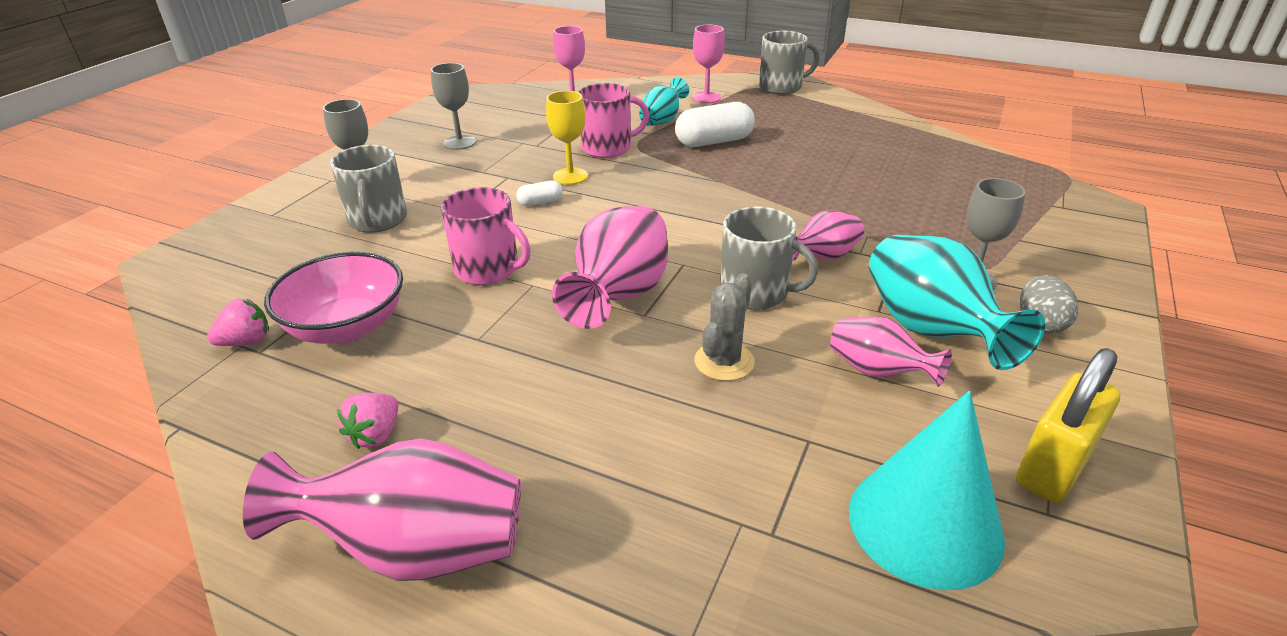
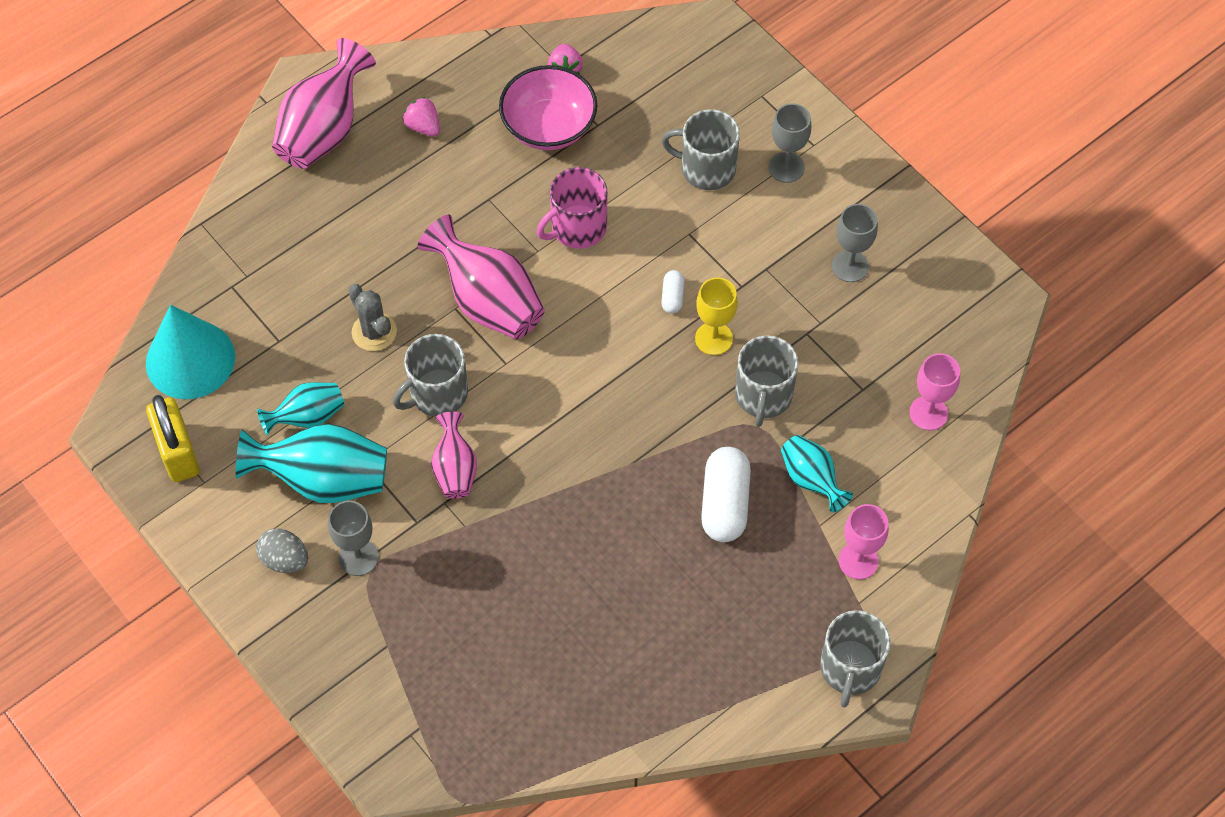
camera: 115 degrees right, 25 degrees up
(608, 148) = (763, 396): pink mug -> grey mug
(878, 371) = (307, 417): pink vase -> turquoise vase

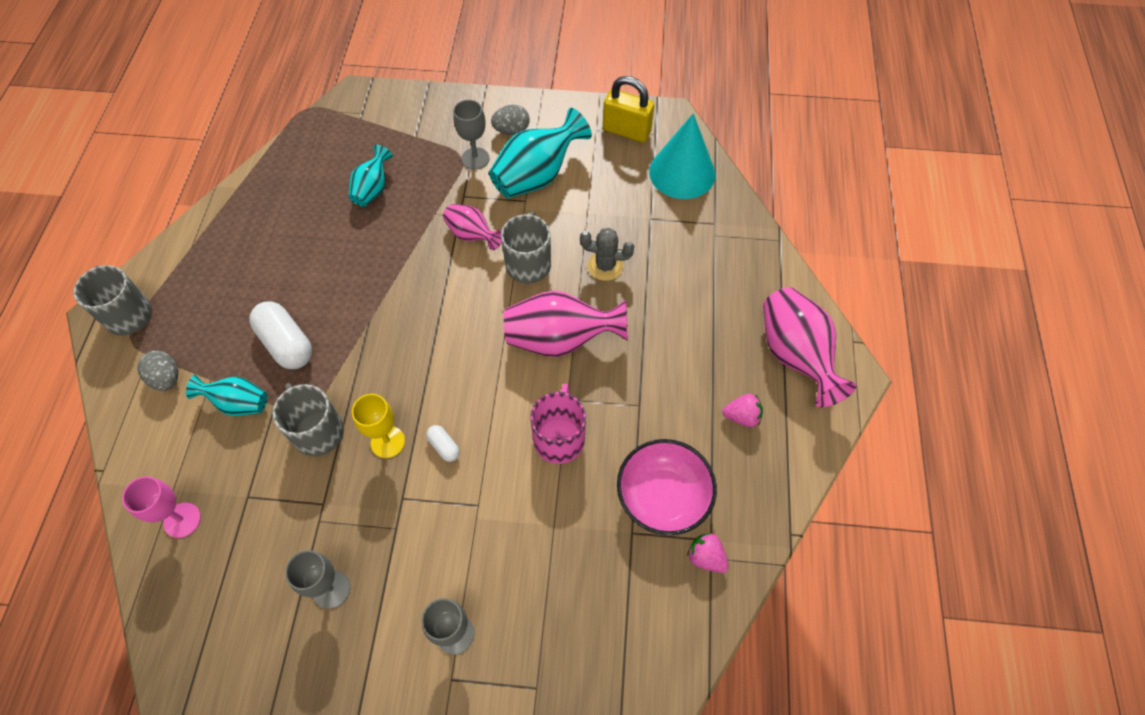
camera: 135 degrees right, 0 degrees up
(307, 417) = (584, 196): turquoise vase -> turquoise vase (373, 189)
(706, 168) = (516, 572): grey mug -> none
(858, 561) = (166, 378): pink goblet -> grey egg

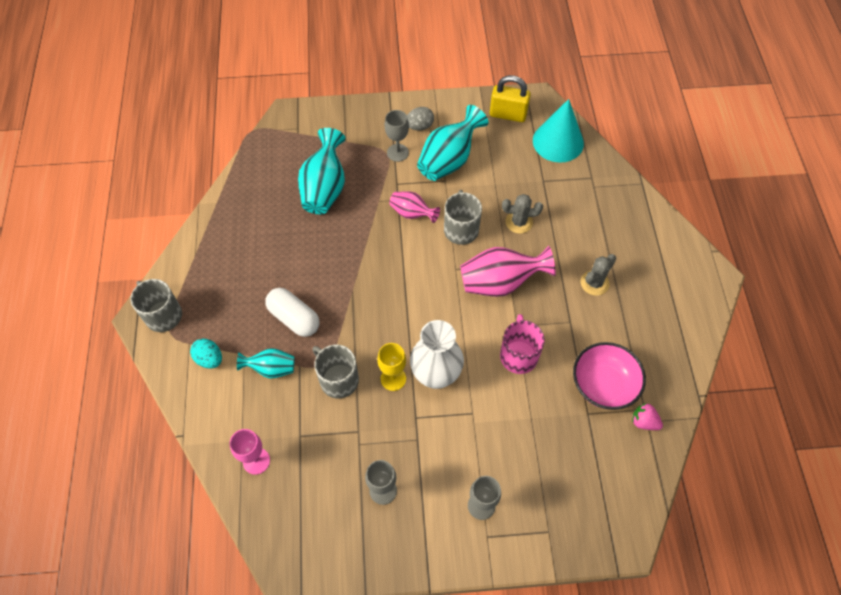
camera: 10 degrees left, 0 degrees up
(166, 378) = (209, 359): grey egg -> turquoise egg
(373, 189) = (325, 188): turquoise vase -> turquoise vase, size x1.73
(444, 446) = (436, 375): white capsule -> white vase
(684, 359) = (594, 283): none -> grey cactus
(741, 416) = (645, 318): pink strawberry -> none
(795, 356) = (673, 268): pink vase -> none

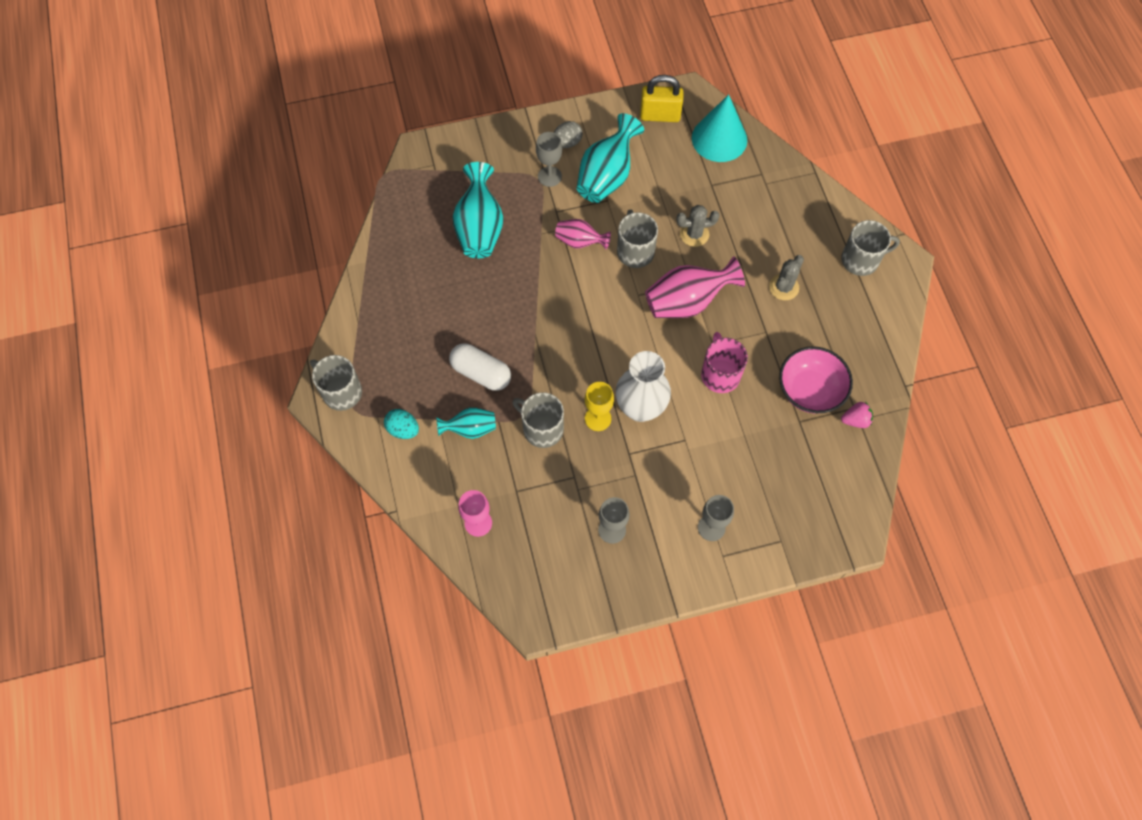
camera: 10 degrees left, 5 degrees up
(644, 422) = (855, 420): pink strawberry -> pink strawberry turned 150 degrees clockwise
(673, 269) = (861, 260): none -> grey mug

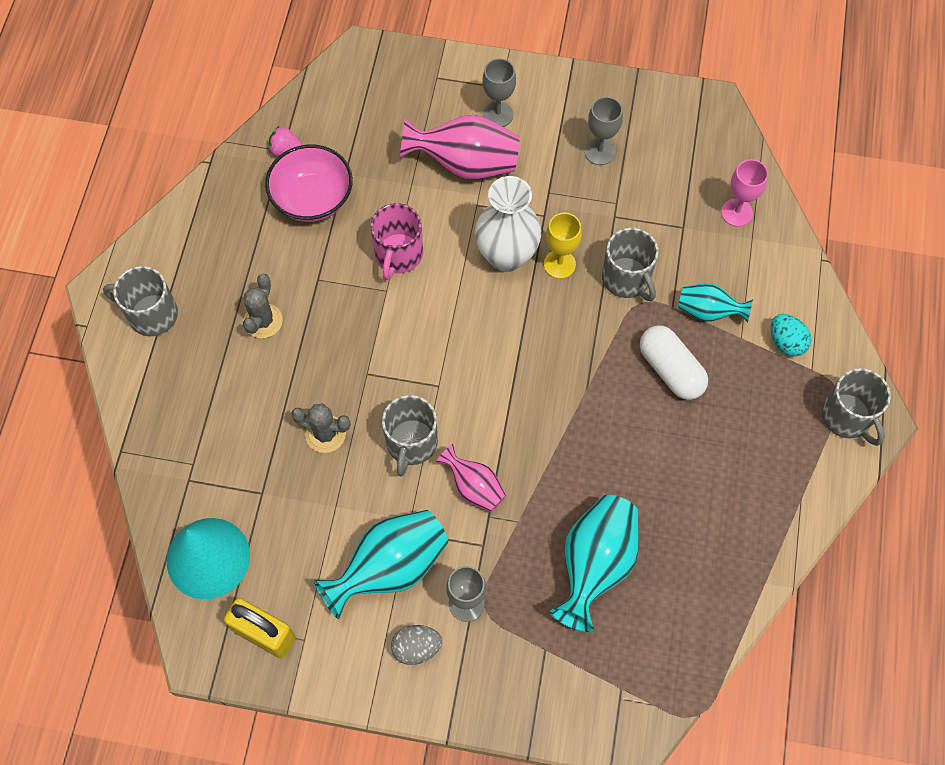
camera: 155 degrees left, 0 degrees up
(687, 302) = (386, 351): pink vase -> pink vase (465, 164)
(784, 287) = (263, 321): grey cactus -> grey cactus turned 45 degrees counterclockwise

